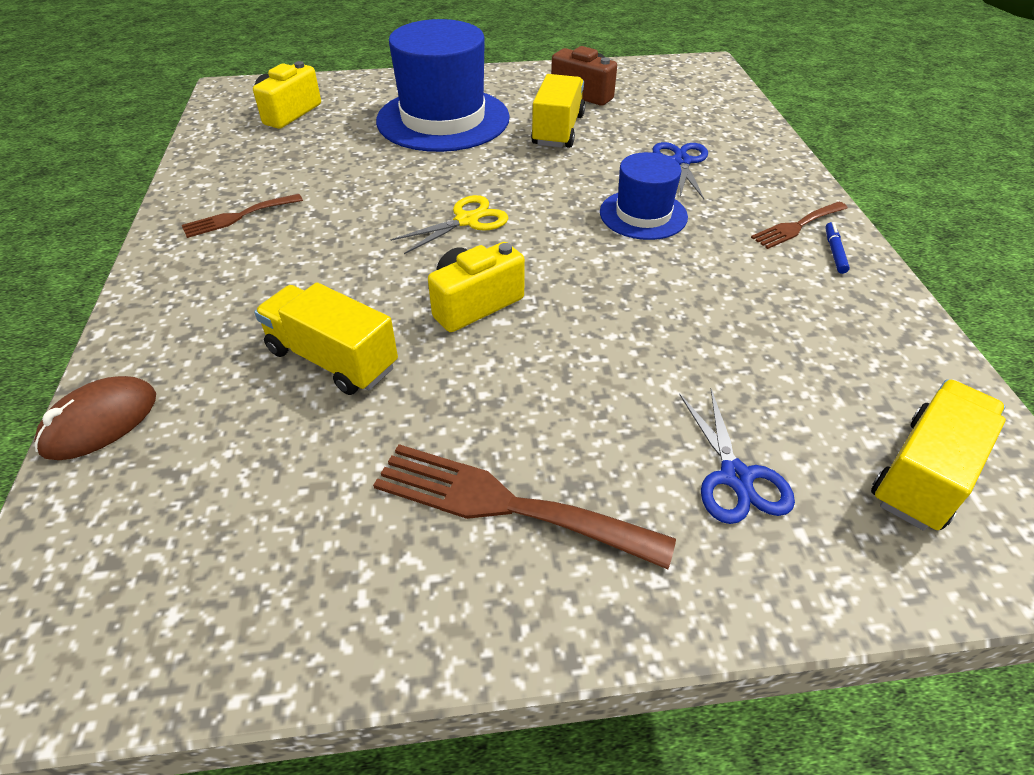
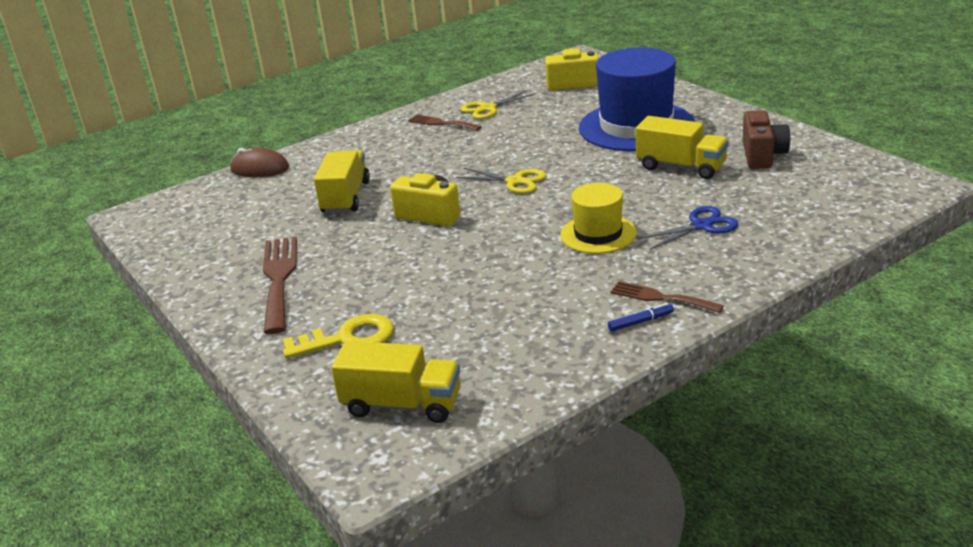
camera: 65 degrees right, 15 degrees down
(256, 176) = (488, 108): none -> yellow scissors
(558, 130) = (681, 167): yellow truck -> yellow truck turned 45 degrees clockwise
(643, 214) = (598, 234): blue hat -> yellow hat
(736, 477) = (348, 338): blue scissors -> yellow key

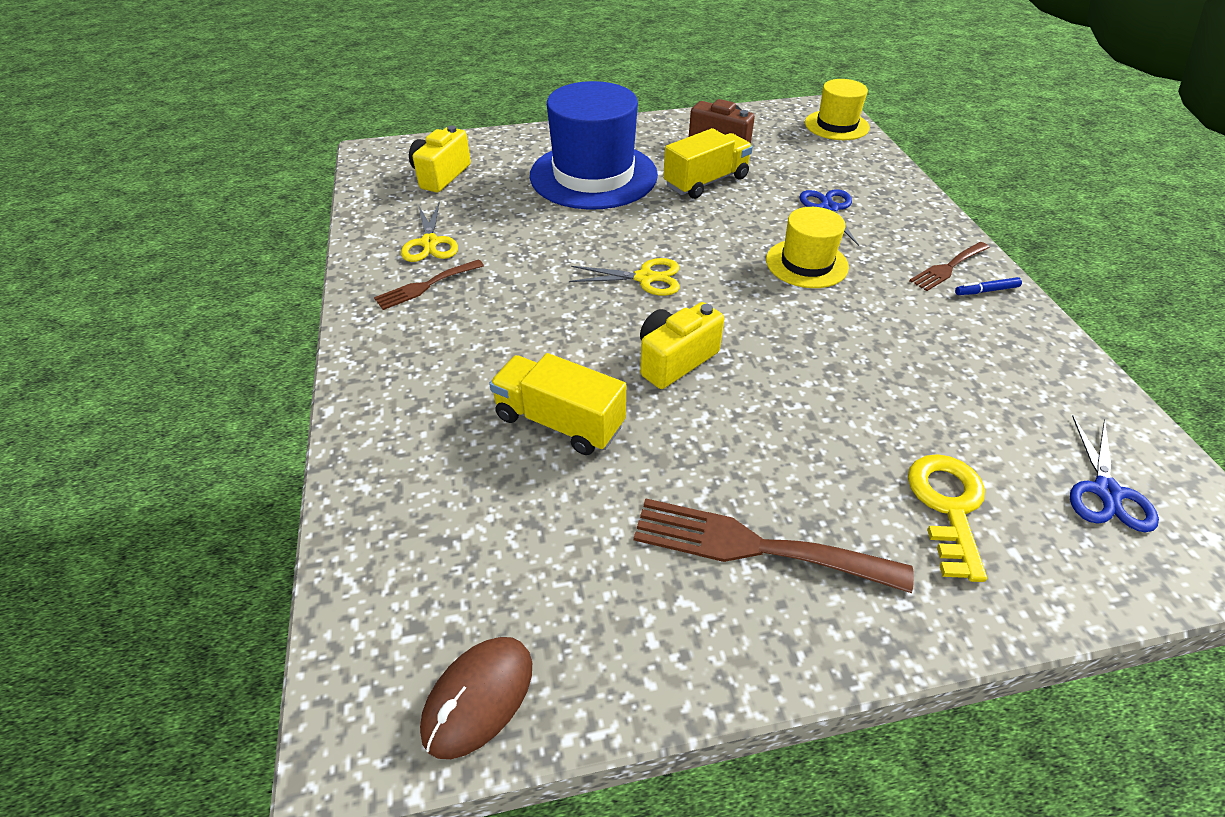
camera: 70 degrees left, 15 degrees up
(260, 168) = (360, 497): brown mouse -> brown mouse (478, 697)
(402, 404) = (1106, 492): yellow truck -> blue scissors
(515, 181) = (645, 278): yellow scissors -> yellow scissors turned 45 degrees clockwise
(640, 322) = (986, 291): blue marker -> blue marker turned 105 degrees counterclockwise
(883, 197) = (836, 125): none -> yellow hat

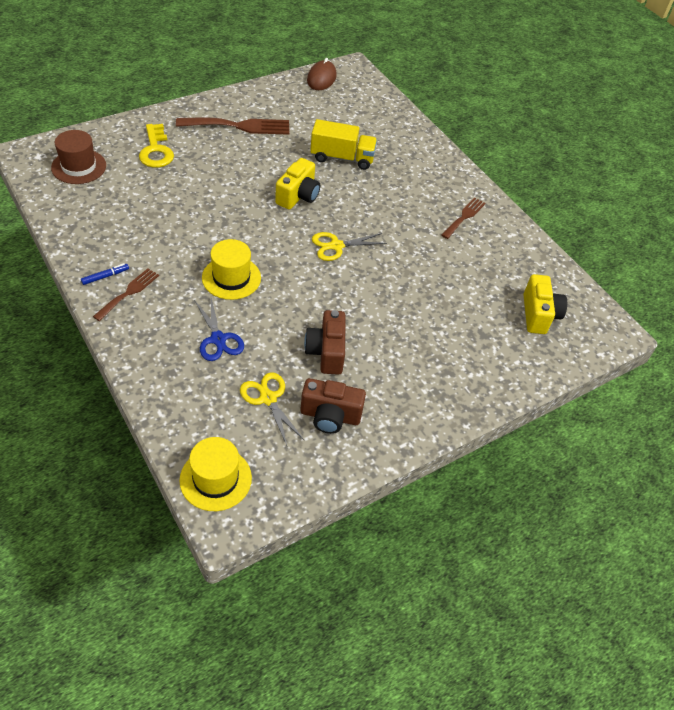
camera: 155 degrees right, 5 degrees up
(430, 243) = (489, 248): yellow scissors -> yellow scissors (268, 398)
(593, 175) = (422, 340): blue hat -> none
(706, 182) = (326, 352): yellow truck -> brown camera
(1106, 492) = (79, 166): blue scissors -> brown hat

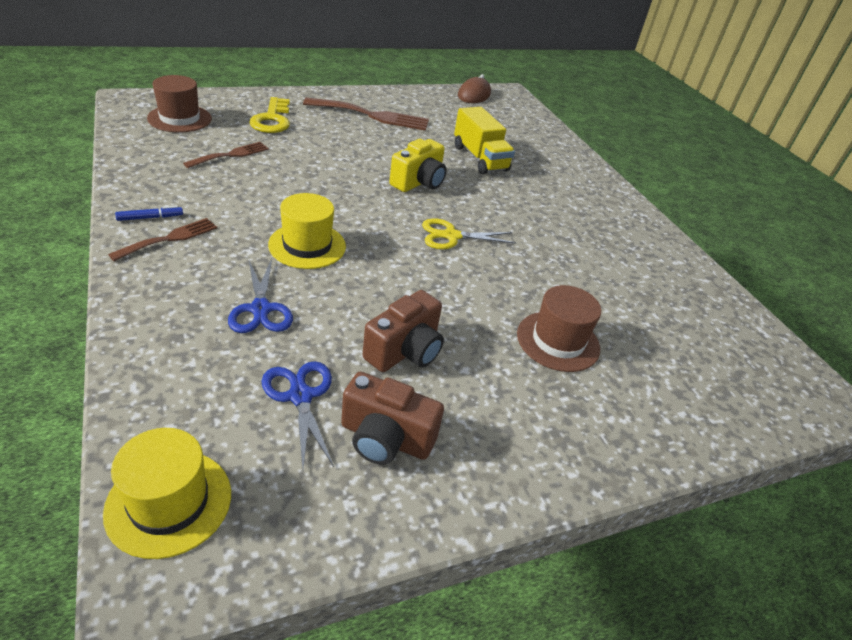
camera: 10 degrees right, 10 degrees down
(268, 398) = (300, 396): yellow scissors -> blue scissors
(326, 352) = (405, 351): brown camera -> brown camera turned 150 degrees counterclockwise
(342, 158) = (480, 158): yellow truck -> yellow truck turned 45 degrees clockwise
(429, 323) = (558, 341): none -> brown hat
(464, 217) = (618, 234): brown fork -> brown fork (231, 155)
(538, 315) = (714, 357): yellow camera -> none

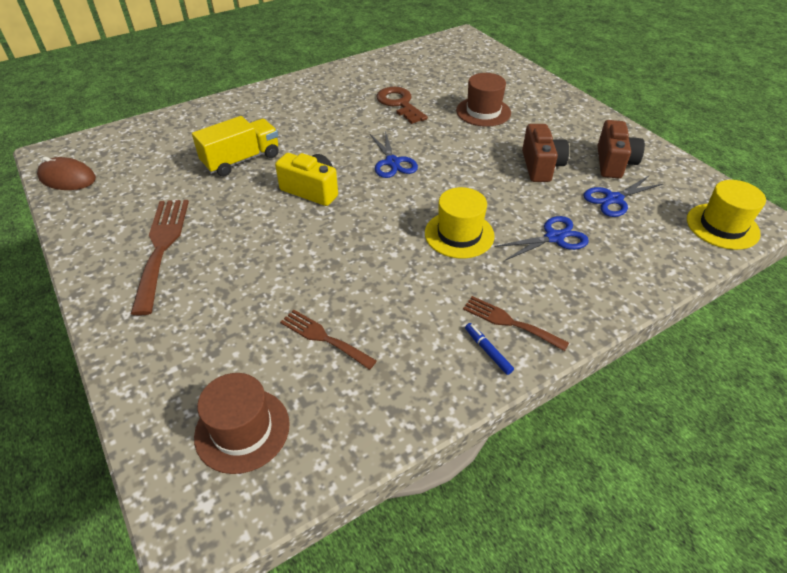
camera: 95 degrees left, 5 degrees up
(272, 119) = (208, 332): yellow key -> none
(405, 351) = (541, 166): brown camera -> brown camera turned 60 degrees clockwise
(451, 236) = (392, 162): yellow scissors -> blue scissors
(583, 271) = (399, 104): none -> brown key

